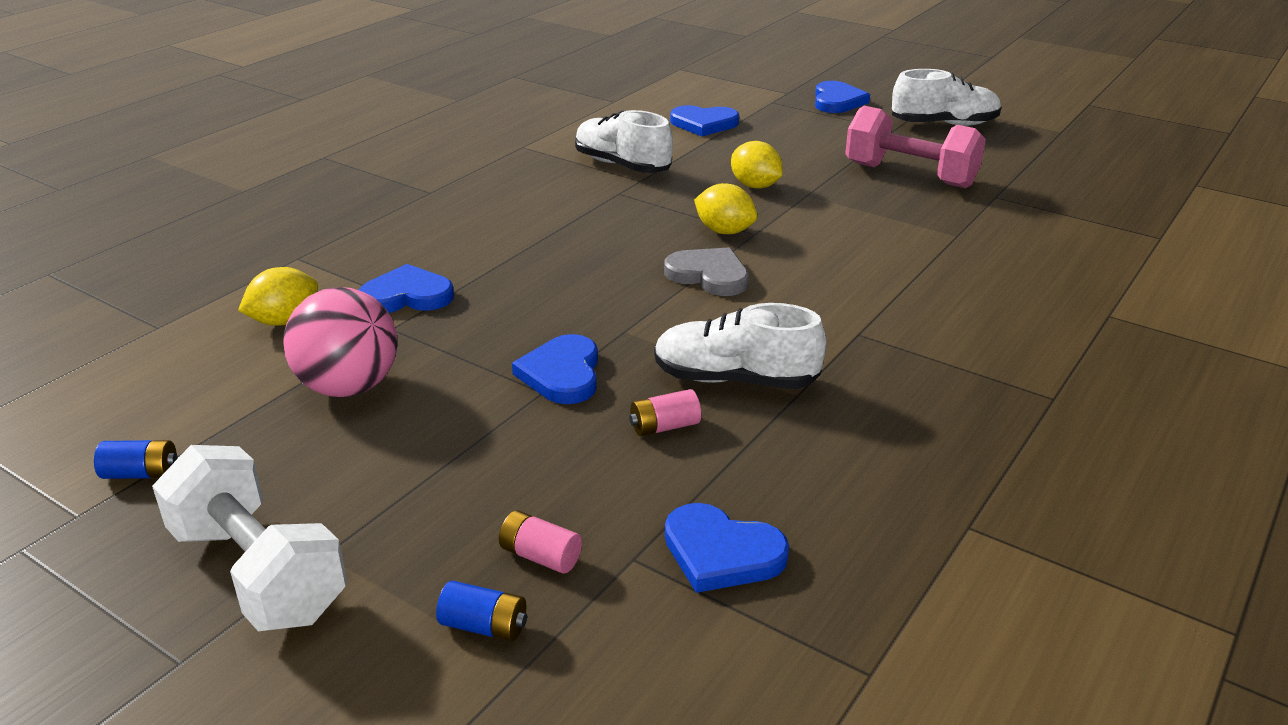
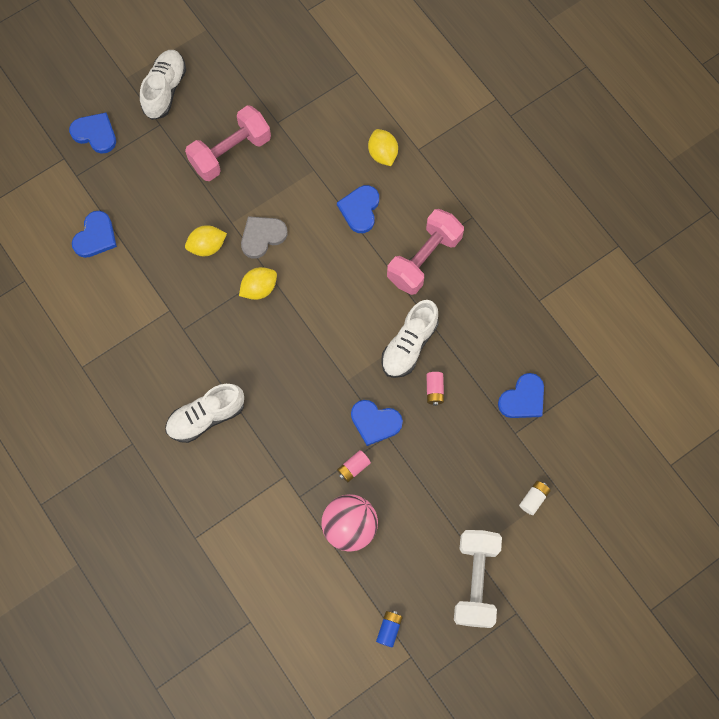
camera: 70 degrees left, 40 degrees up
(258, 572) = (475, 580): white dumbbell -> white dumbbell turned 60 degrees counterclockwise
(284, 321) = (270, 552): yellow lemon -> yellow lemon (382, 154)
(407, 296) = (267, 482): blue heart -> blue heart (360, 209)
(484, 626) = (533, 499): blue battery -> white battery
(540, 556) = (502, 468): pink battery -> pink battery (353, 468)
(622, 165) = (142, 313): white shoe -> white shoe (206, 417)
(709, 275) = (306, 317): grey heart -> grey heart (262, 236)
(914, 362) = (424, 259): none -> pink dumbbell

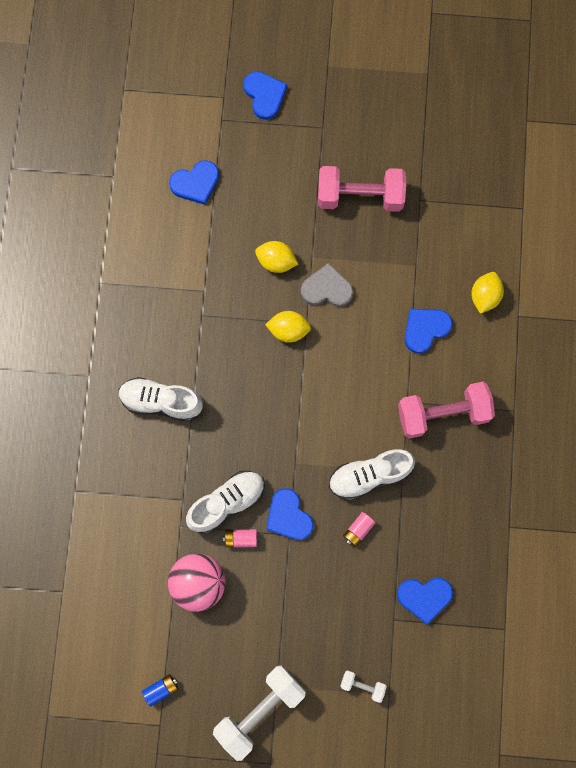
camera: 40 degrees right, 5 degrees up
(165, 90) = (350, 101): white shoe -> white shoe (227, 503)
(533, 499) = (362, 685): white battery -> white dumbbell

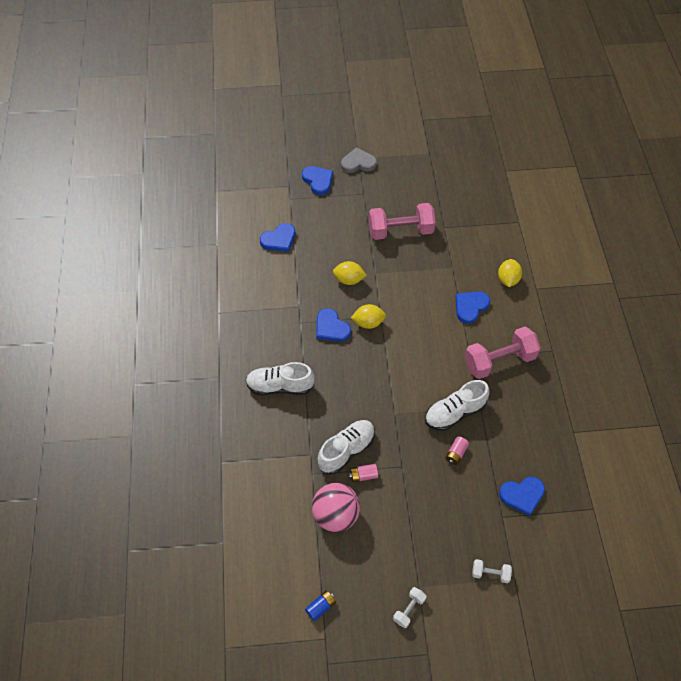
camera: 10 degrees left, 20 degrees down
(260, 710) = (409, 609): white dumbbell -> white dumbbell, size x0.46
(288, 516) = (398, 452): blue heart -> blue heart (331, 328)
(327, 288) = (390, 291): grey heart -> grey heart (358, 163)

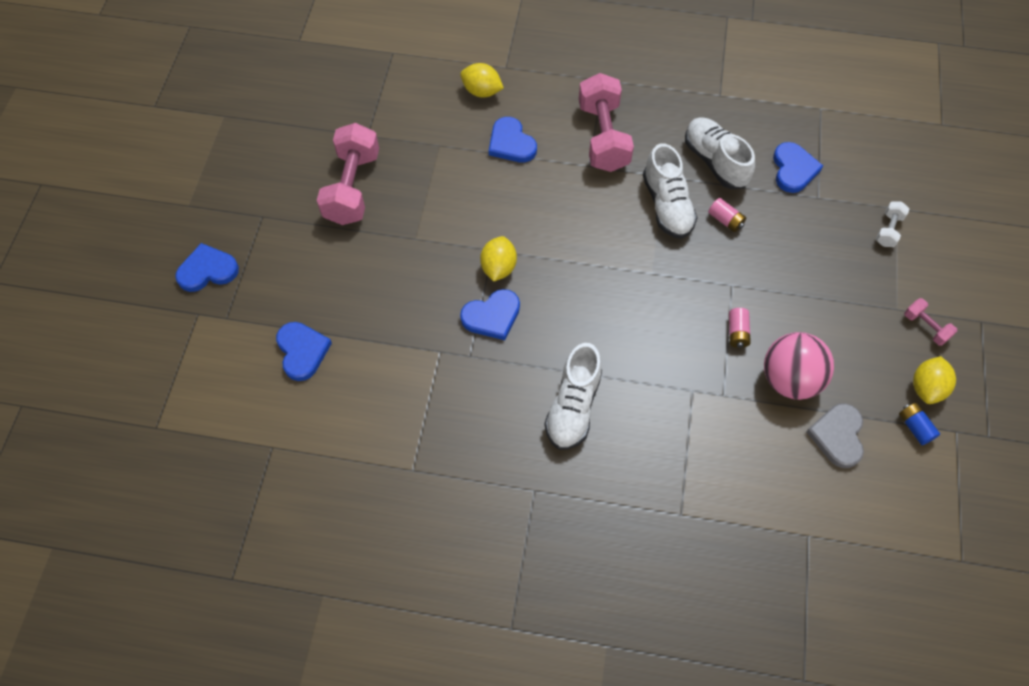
camera: 75 degrees left, 5 degrees up
(346, 450) = (696, 344): white shoe -> white shoe (715, 161)
(349, 280) = (415, 274): yellow lemon -> yellow lemon (926, 388)
(358, 163) = (198, 208): grey heart -> grey heart (837, 436)
(409, 609) = (925, 327): white dumbbell -> pink dumbbell

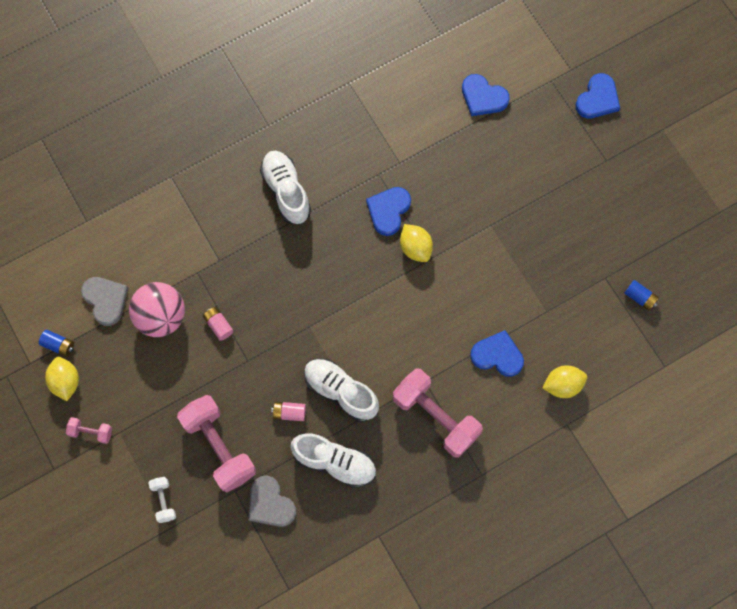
camera: 140 degrees right, 10 degrees up
(352, 188) = (571, 228): pink dumbbell -> pink dumbbell (219, 447)
(357, 104) = (640, 298): none -> blue battery
(793, 169) = (270, 504): blue heart -> grey heart

